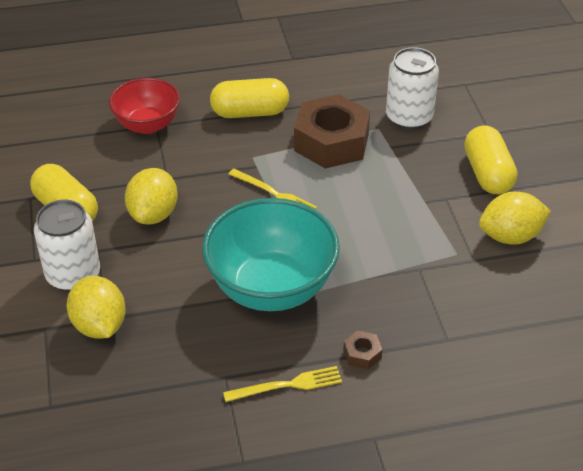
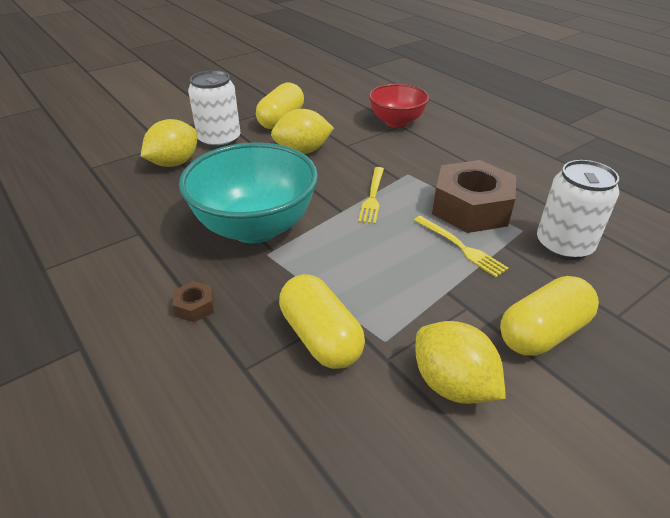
camera: 65 degrees right, 5 degrees down
(250, 112) = (460, 157): yellow capsule -> yellow capsule (321, 337)
(287, 385) = (139, 269): yellow fork -> yellow fork (460, 247)

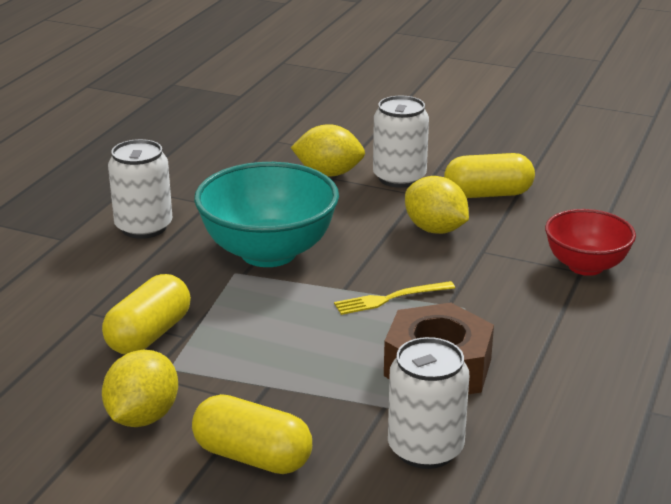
camera: 60 degrees right, 10 degrees down
(131, 282) = (144, 227): none -> white can
(195, 306) = (138, 265): brown nut -> none
(460, 247) = (351, 377): yellow fork -> none

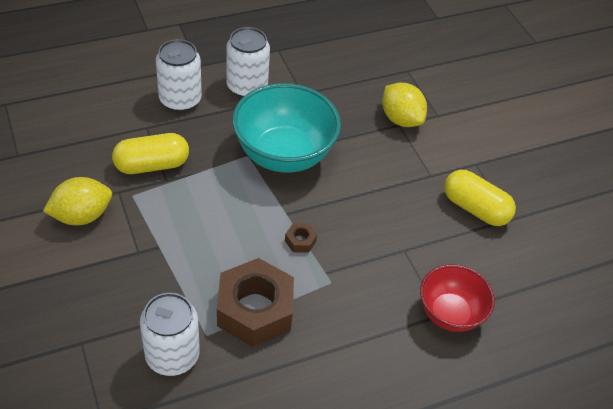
camera: 40 degrees right, 20 degrees up
(252, 457) = (92, 284): yellow capsule -> none
(390, 298) = (300, 241): yellow fork -> brown nut
(399, 177) = (439, 153): white can -> white can (180, 100)
(435, 229) = (400, 211): yellow lemon -> none

